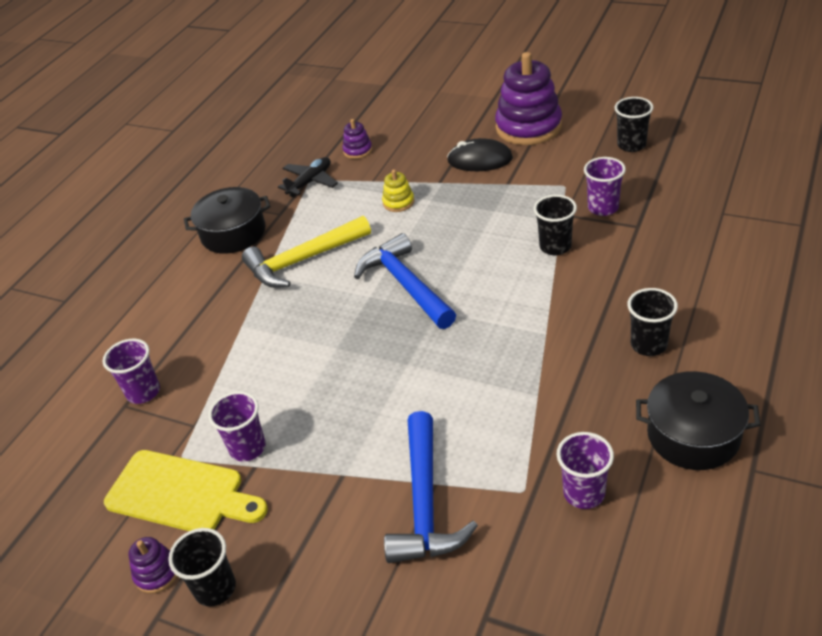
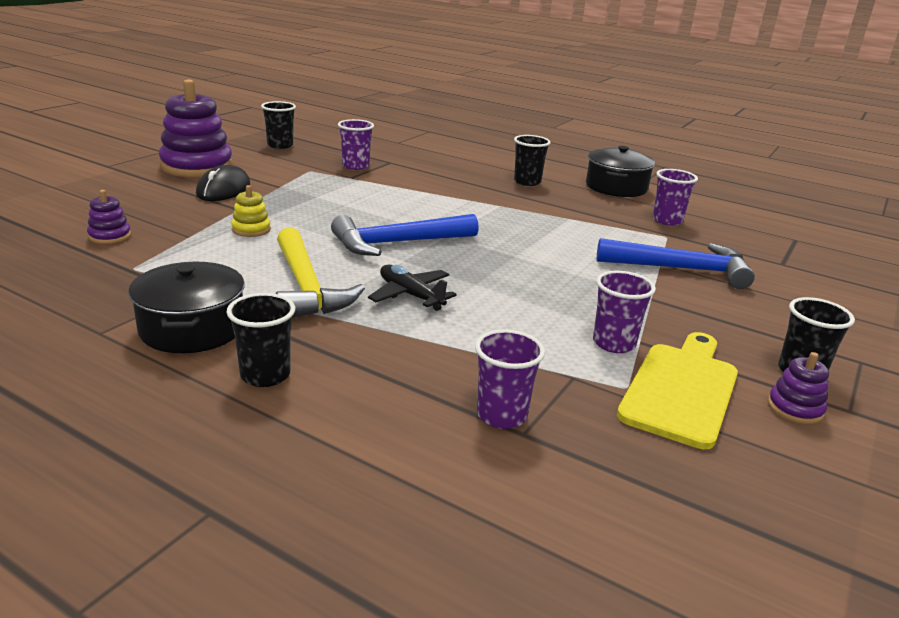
camera: 90 degrees left, 15 degrees down
(310, 182) = (138, 268): black plane -> black plane (410, 295)
(555, 246) = (392, 186): black cup -> black cup (265, 375)

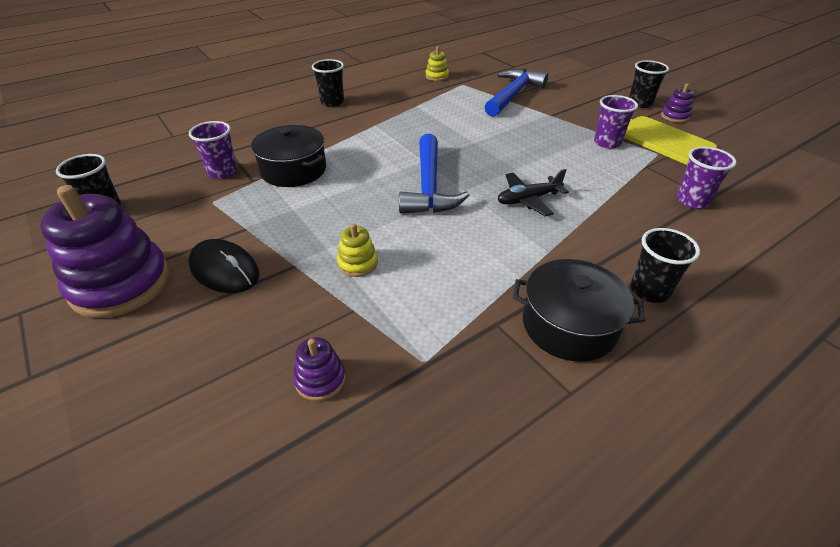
camera: 65 degrees left, 15 degrees up
(306, 287) = (501, 248): yellow hammer -> none
(616, 187) = (367, 74): black pot -> black pot (293, 170)
(667, 220) = (437, 76): purple cup -> yellow stacking toy

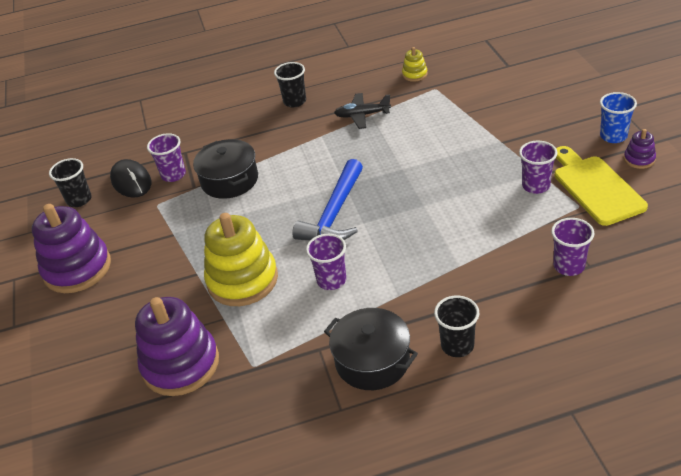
camera: 25 degrees right, 0 degrees up
(224, 270) = (147, 269): black mouse -> black mouse (131, 181)
(320, 379) = (180, 364): purple stacking toy -> purple stacking toy, size x2.22
(358, 263) = (242, 280): yellow stacking toy -> yellow stacking toy, size x2.22
(465, 248) = (331, 280): none -> purple cup
(513, 95) = (480, 109): blue hammer -> none
(528, 199) = (413, 241): black plane -> black plane (362, 115)
(640, 103) = (613, 136): black cup -> blue cup

